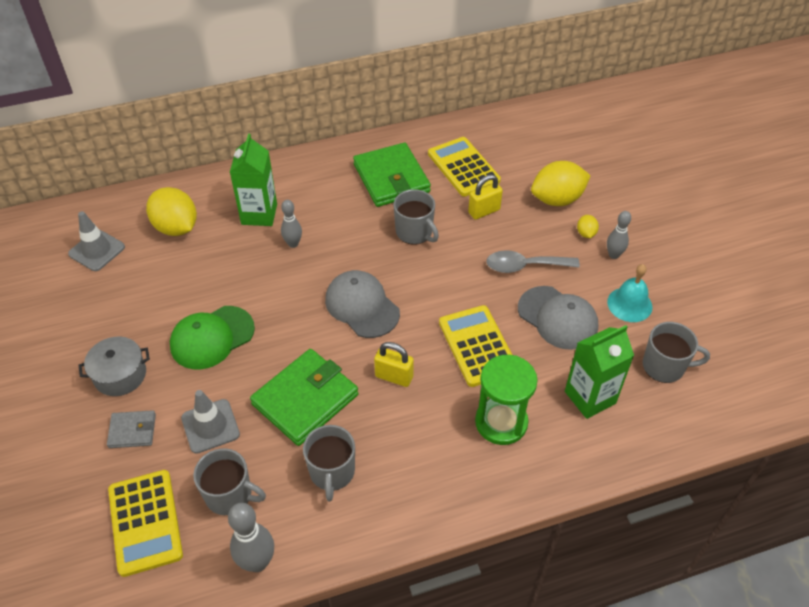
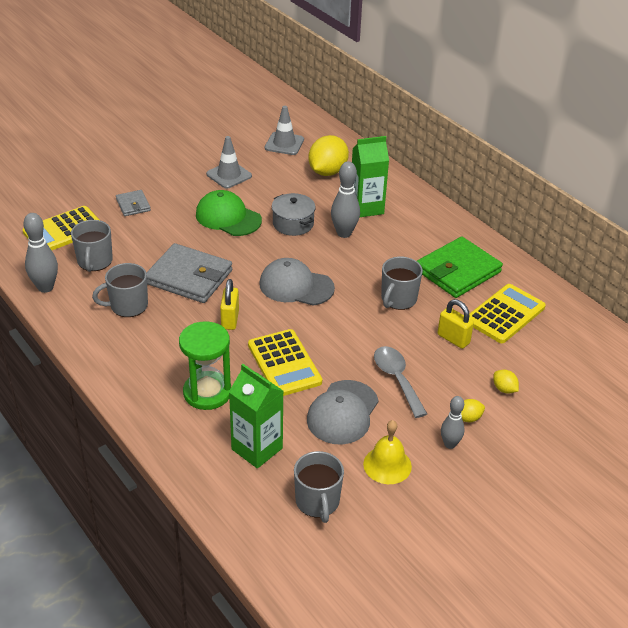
camera: 70 degrees right, 10 degrees down
(120, 375) = (177, 186): grey pot -> grey pot (293, 224)
(210, 426) = (149, 238): grey traffic cone -> grey traffic cone (229, 175)
(293, 244) = (344, 233): grey bowling pin -> grey bowling pin, size x1.55
(305, 399) = (189, 277): green wallet -> grey wallet
(362, 306) = (296, 286): grey cap -> grey cap turned 105 degrees counterclockwise
(477, 346) = (284, 363): yellow calculator -> yellow calculator turned 105 degrees clockwise
(557, 199) = (504, 389): yellow lemon -> yellow lemon, size x0.46
(629, 304) = (387, 465): turquoise bell -> yellow bell

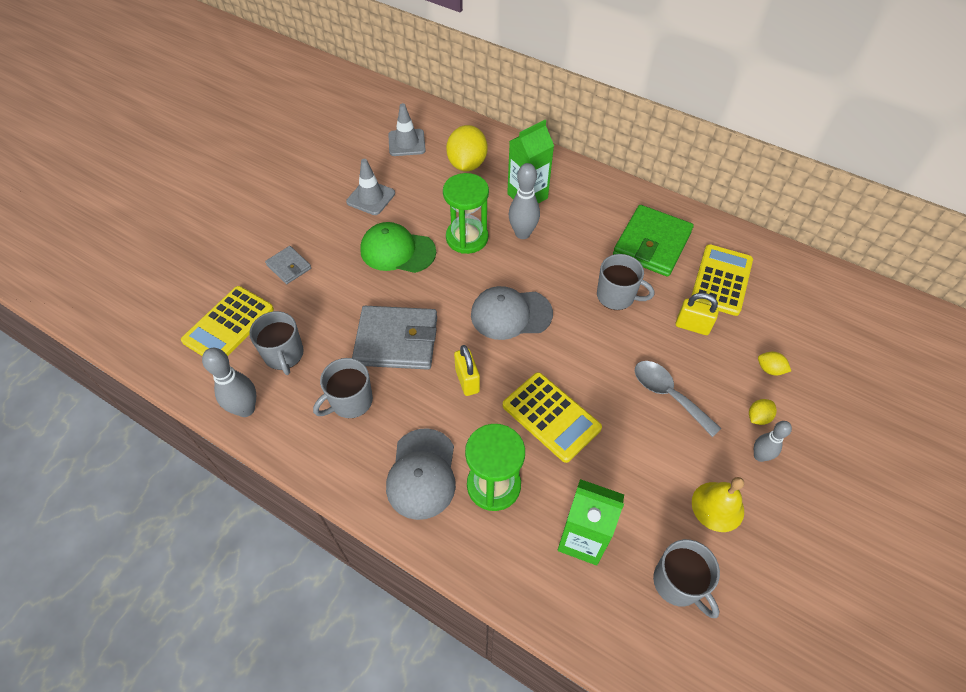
camera: 20 degrees left, 15 degrees up
(293, 224) = (467, 238): grey pot -> green hourglass
(342, 412) = (640, 457): grey cap -> grey cap (422, 474)
(398, 299) = (616, 296): grey mug -> grey mug turned 75 degrees counterclockwise

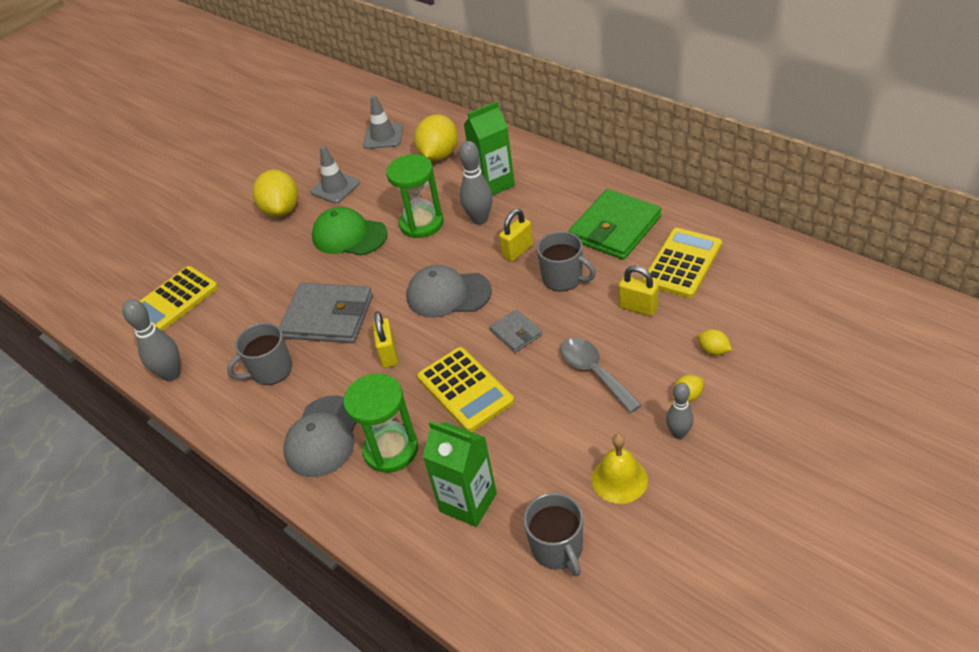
camera: 15 degrees right, 10 degrees down
(284, 355) = (218, 328): grey mug -> none
(289, 267) = (241, 250): grey wallet -> grey wallet (516, 333)
(321, 222) = (282, 210): none -> yellow lemon
(567, 267) = (517, 251): none -> yellow padlock

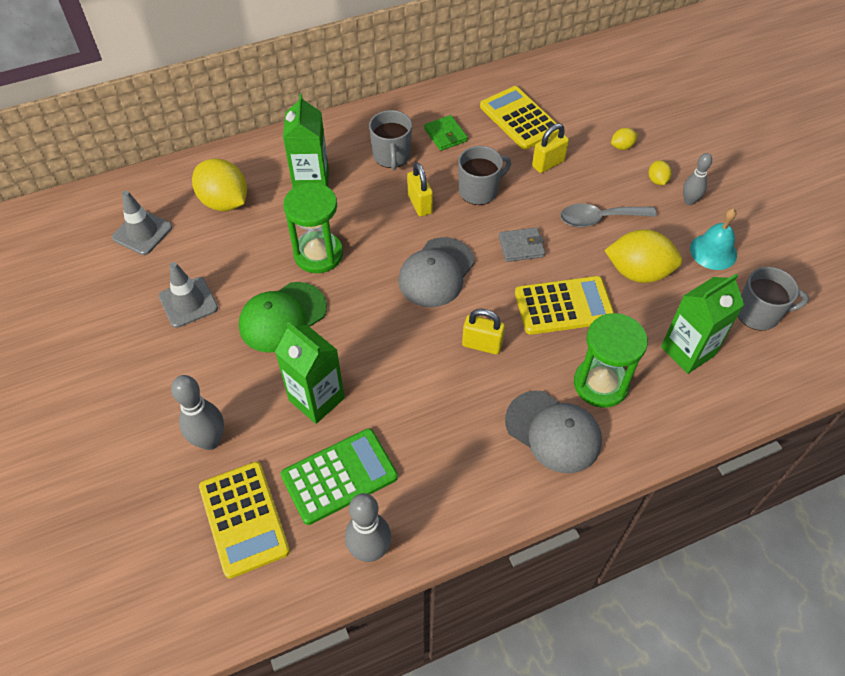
camera: 70 degrees left, 10 degrees up
(225, 330) = (339, 476): none -> green calculator
(270, 370) = (433, 450): grey mug -> grey mug (391, 156)
(282, 210) = (179, 363): yellow lemon -> yellow lemon (638, 272)
(285, 288) = (316, 399): none -> green carton
(328, 317) = (393, 375): grey wallet -> none
(480, 219) = (352, 211): grey bowling pin -> grey bowling pin (210, 441)
(615, 228) = (445, 135): green wallet -> green wallet, size x0.51
(619, 479) = (713, 251): yellow bell -> turquoise bell

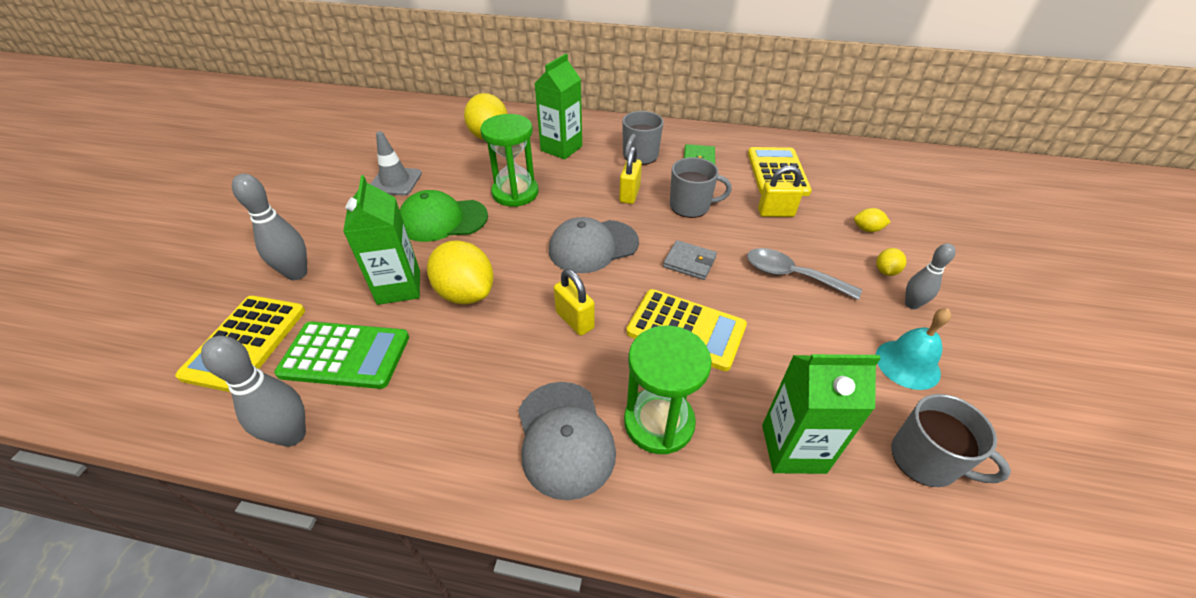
camera: 35 degrees right, 10 degrees down
(142, 232) = (419, 132): grey traffic cone -> none
(638, 272) = (795, 340): yellow lemon -> yellow lemon (466, 293)

